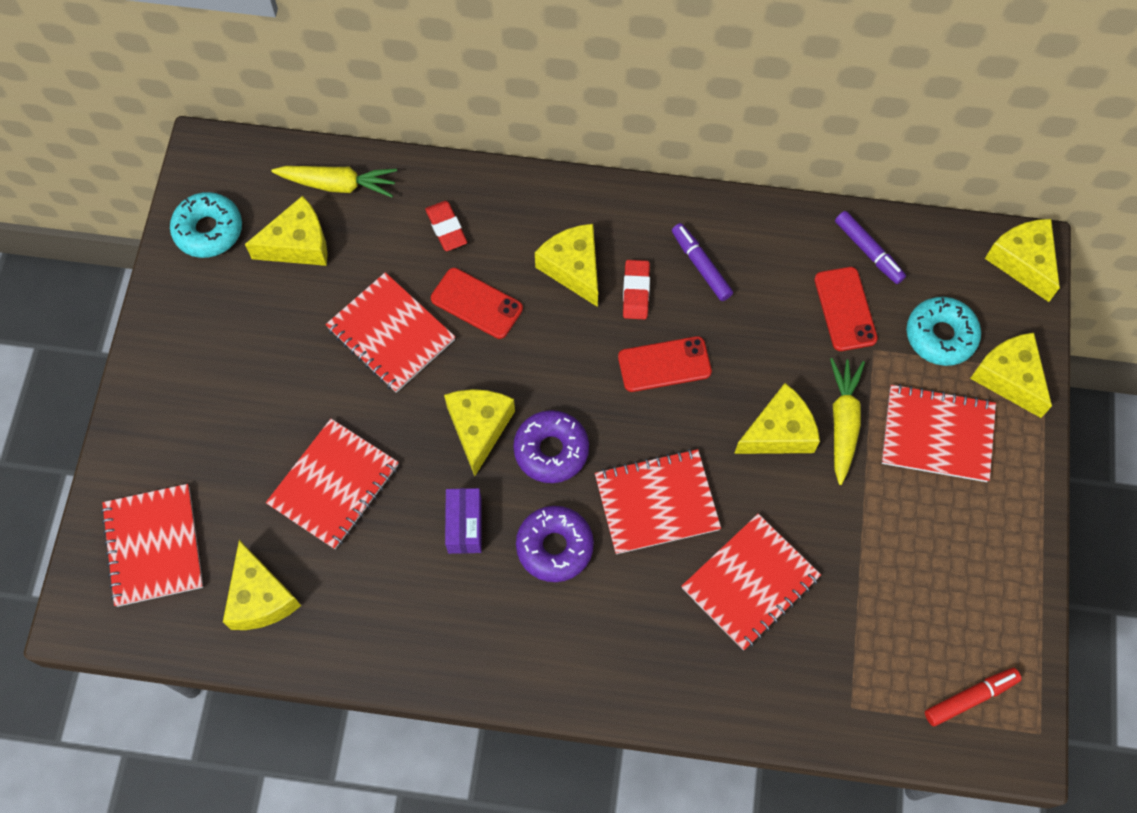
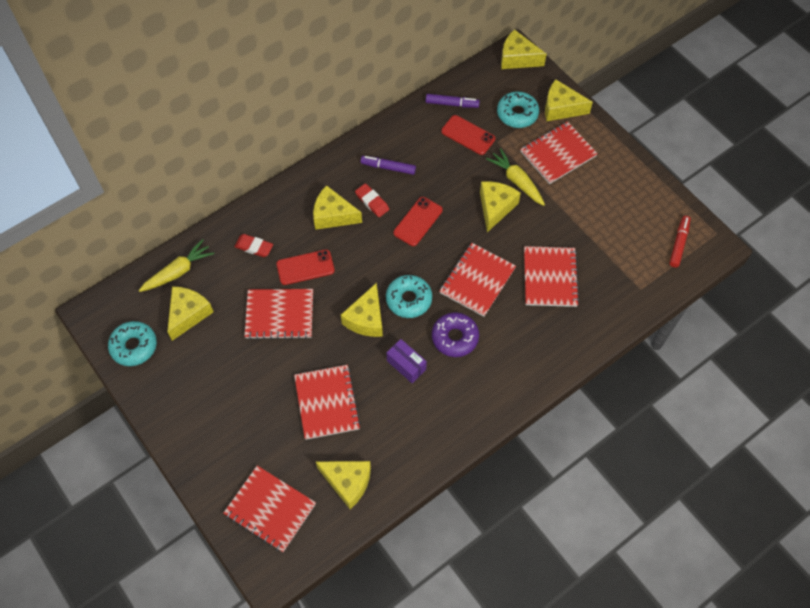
camera: 45 degrees left, 5 degrees down
(479, 428) = (366, 319): yellow cheese -> yellow cheese turned 120 degrees counterclockwise
(551, 450) = (409, 299): purple donut -> turquoise donut

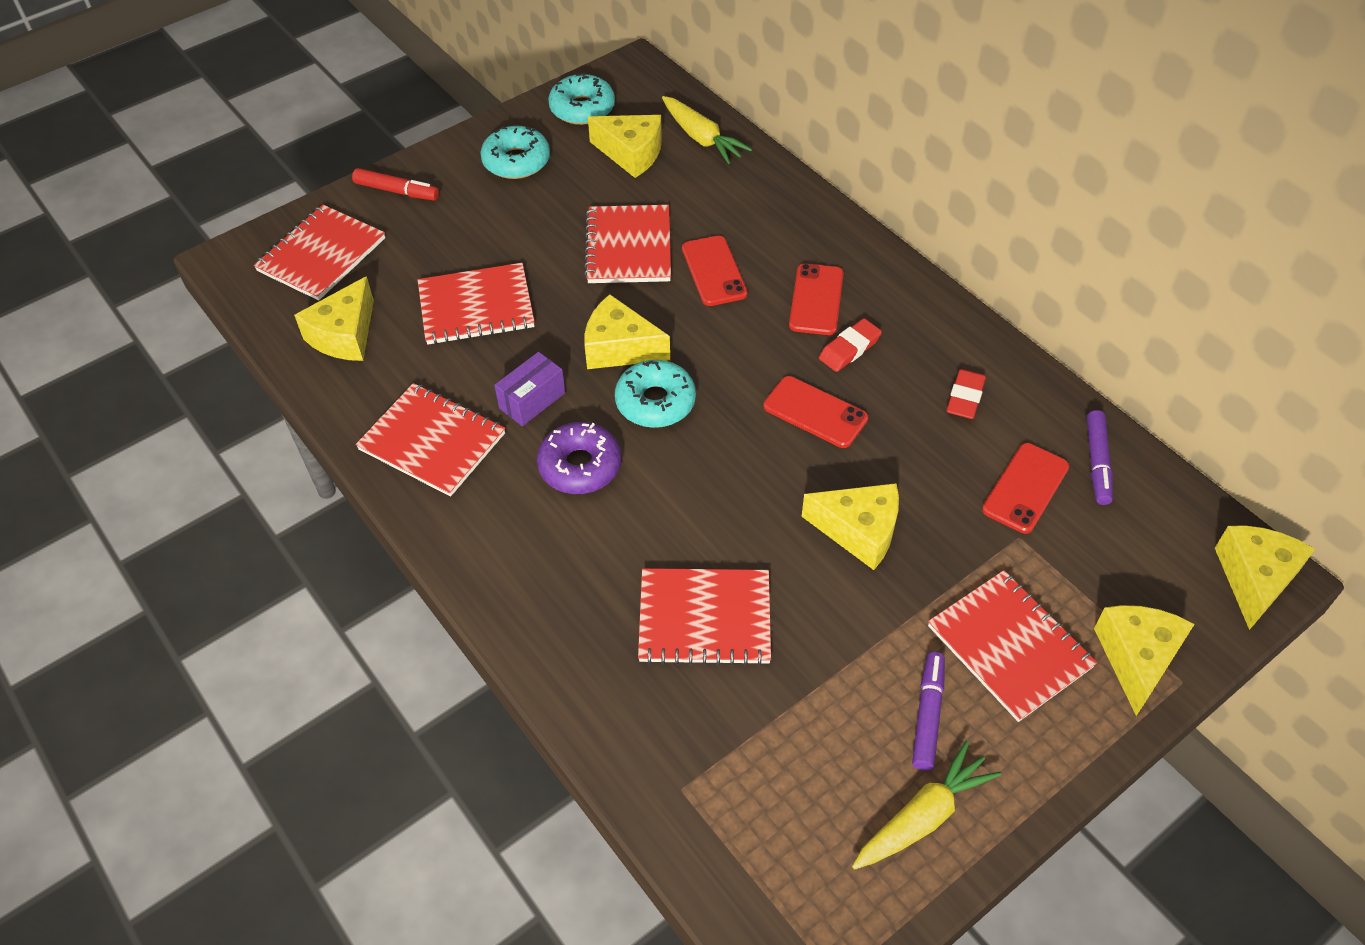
camera: 90 degrees right, 10 degrees down
(254, 247) = (748, 212): red eraser -> red eraser (965, 397)
(333, 215) = (816, 300): yellow cheese -> red phone
(388, 167) = (926, 369): purple marker -> purple marker (928, 715)
(477, 280) = (695, 500): red notebook -> red notebook (432, 441)
(516, 181) = (927, 568): yellow carrot -> yellow carrot (922, 816)
(517, 114) = (1100, 574): turquoise donut -> turquoise donut (516, 161)
(679, 244) = (801, 884): red marker -> red marker (397, 191)

